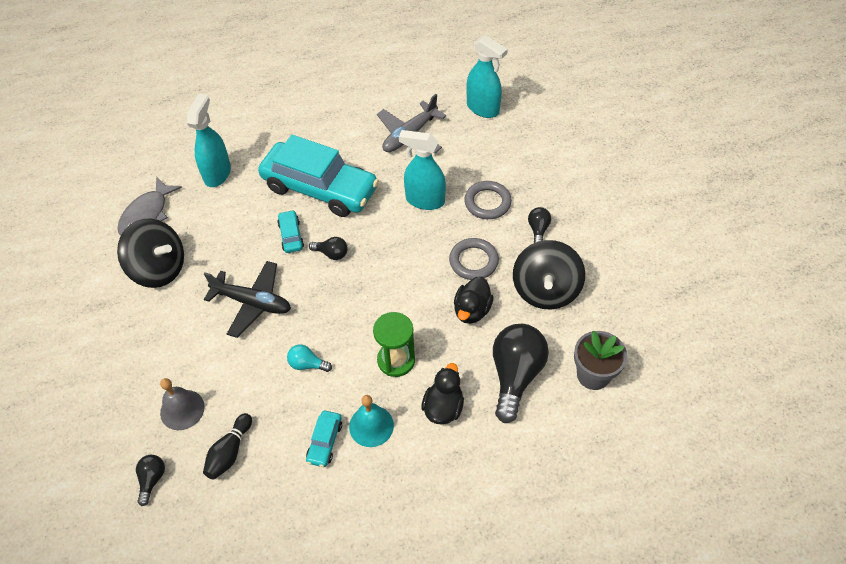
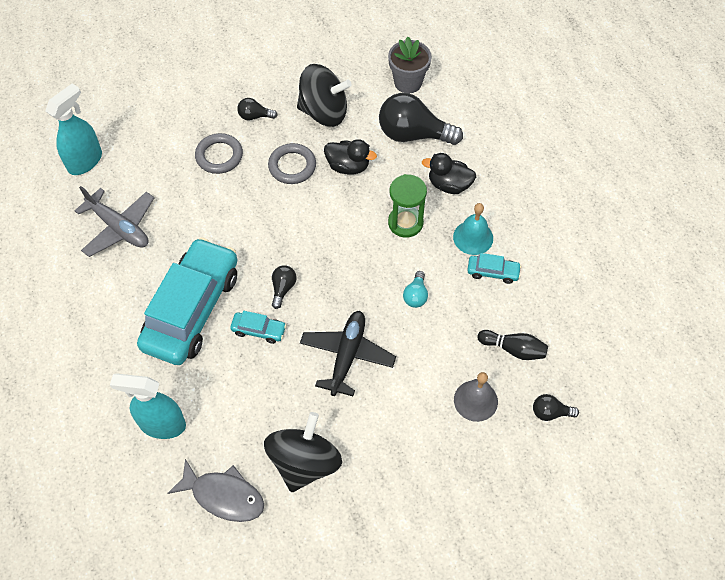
camera: 95 degrees left, 5 degrees up
(291, 235) = (259, 330): turquoise car -> turquoise car turned 150 degrees counterclockwise
(424, 200) = (214, 209): turquoise spray bottle -> none

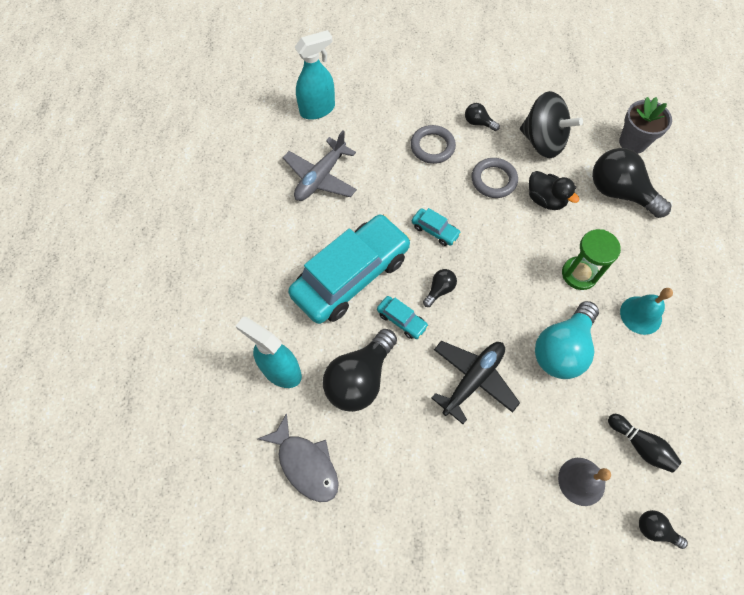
camera: 25 degrees right, 5 degrees up
(119, 227) = (320, 177): grey plane -> grey plane turned 60 degrees clockwise
(242, 399) = (360, 378): none -> black light bulb
(304, 462) = (391, 466): black spinning top -> none
(415, 295) = (562, 349): turquoise light bulb -> turquoise light bulb, size x2.13
(449, 185) = (636, 254): black duck -> none
(493, 272) = (648, 357): turquoise car -> turquoise car (435, 230)

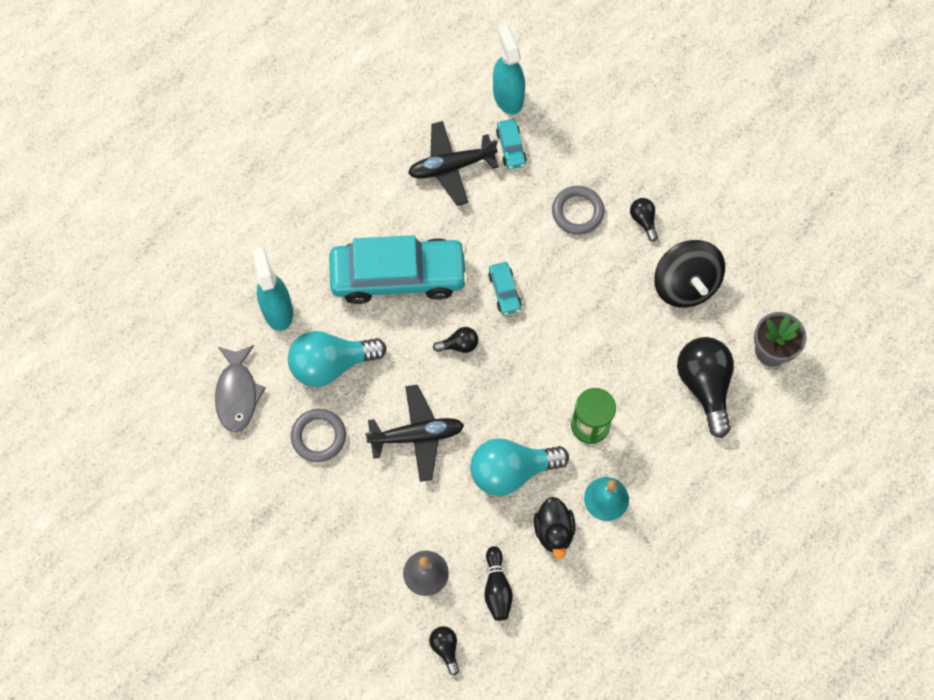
camera: 40 degrees right, 5 degrees up
(317, 109) = (508, 96): turquoise spray bottle -> turquoise spray bottle turned 120 degrees counterclockwise
(320, 177) = (451, 166): grey plane -> black plane
(360, 378) = (331, 364): black light bulb -> turquoise light bulb
(401, 320) = (405, 344): turquoise car -> turquoise car (511, 147)
(493, 180) = (601, 286): grey ring -> grey ring (318, 436)
(545, 200) = (629, 339): black duck -> black duck (554, 531)

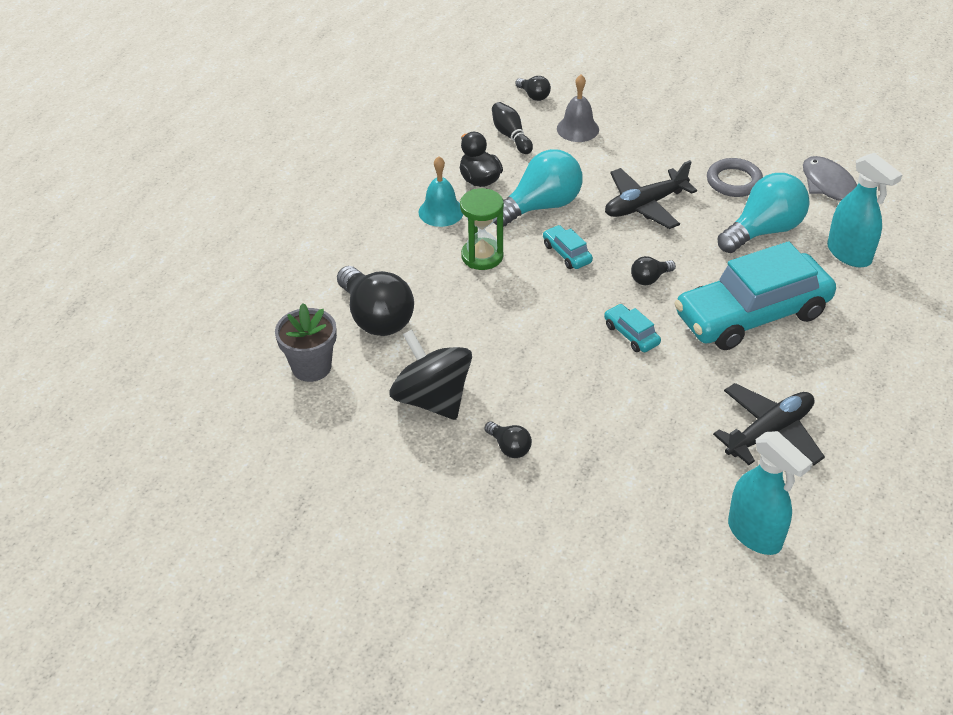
camera: 160 degrees right, 25 degrees down
(511, 147) = (713, 475): turquoise car -> turquoise car (567, 253)
(577, 212) = (592, 432): grey ring -> none

